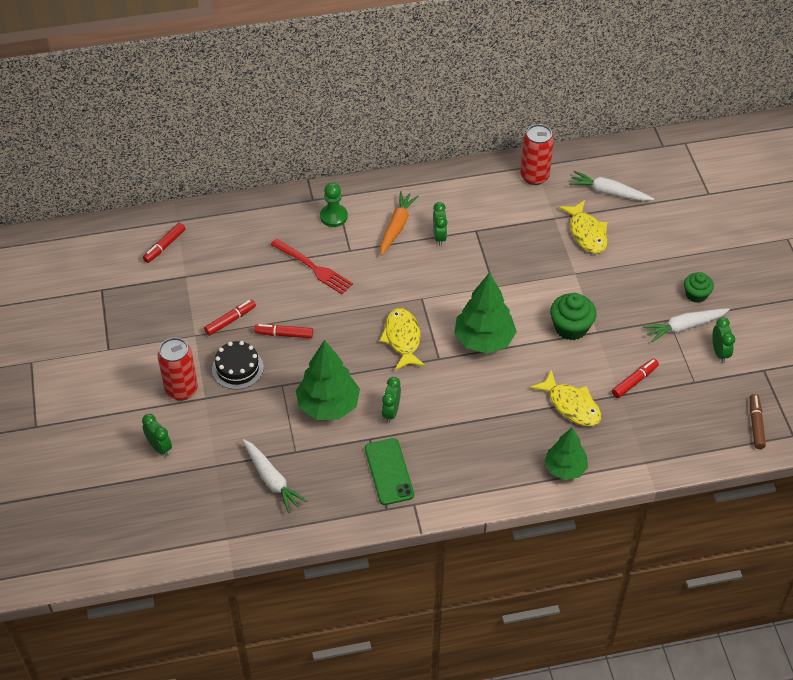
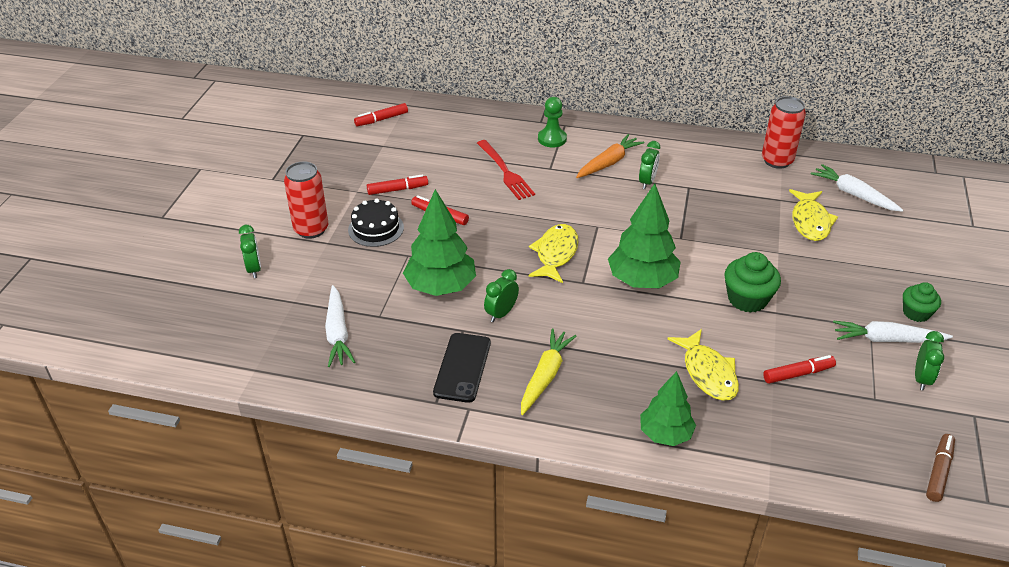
camera: 25 degrees right, 10 degrees down
(389, 472) = (462, 367): green phone -> black phone
(455, 454) = (545, 376): none -> yellow carrot

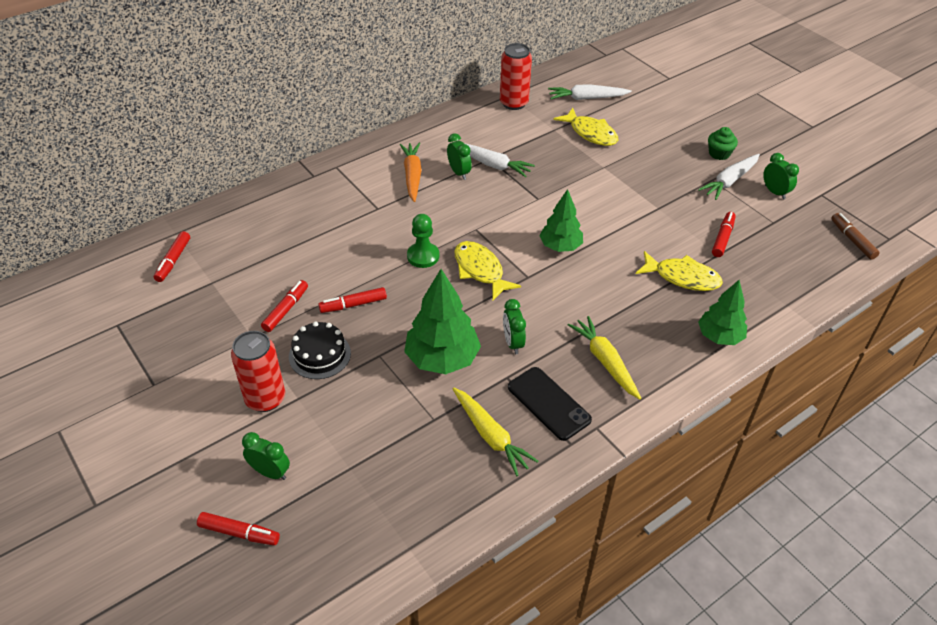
camera: 50 degrees left, 5 degrees up
(195, 286) = (239, 533): none -> red marker
(337, 333) = (425, 460): white carrot -> white carrot (491, 164)
(395, 354) = (490, 436): none -> yellow carrot
(505, 172) = (349, 234): red fork -> none
(552, 139) = (344, 184): green pawn -> green pawn (423, 256)
(642, 281) = (560, 246): green tree -> green tree, size x0.66
(747, 299) = (632, 211): green cupcake -> none

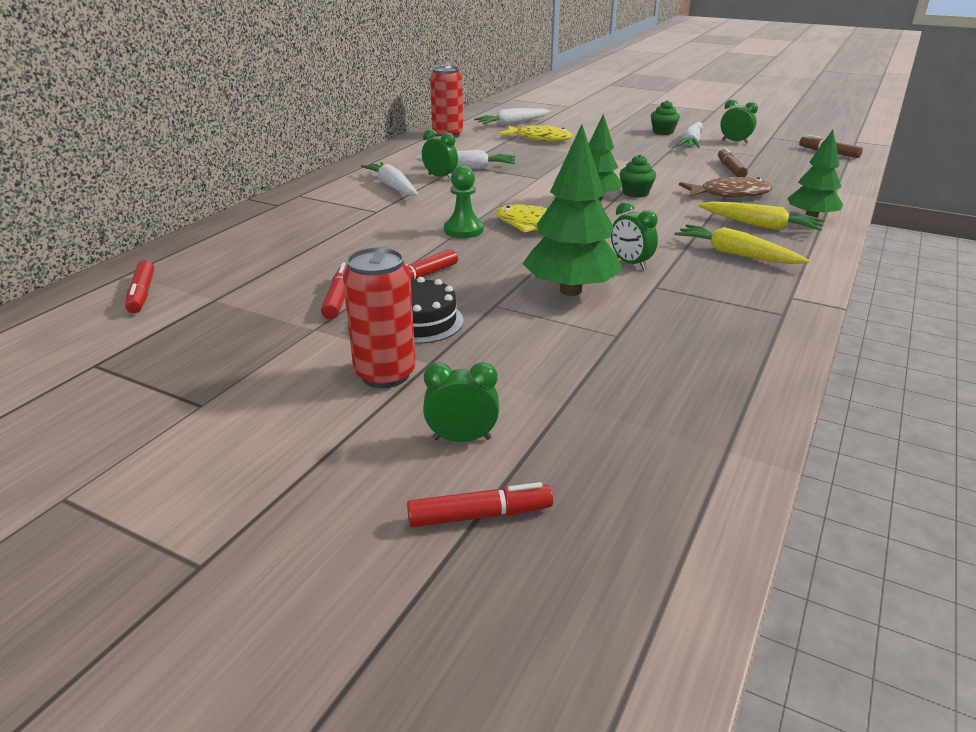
camera: 25 degrees left, 15 degrees down
(412, 176) = (392, 186): orange carrot -> white carrot
(490, 436) = (695, 331): yellow carrot -> yellow carrot (760, 225)
(548, 403) = (722, 293): black phone -> none
(601, 248) = (635, 193): none -> green cupcake
(682, 277) = (729, 194): yellow fish -> brown fish
(722, 238) = (730, 169): red marker -> brown marker

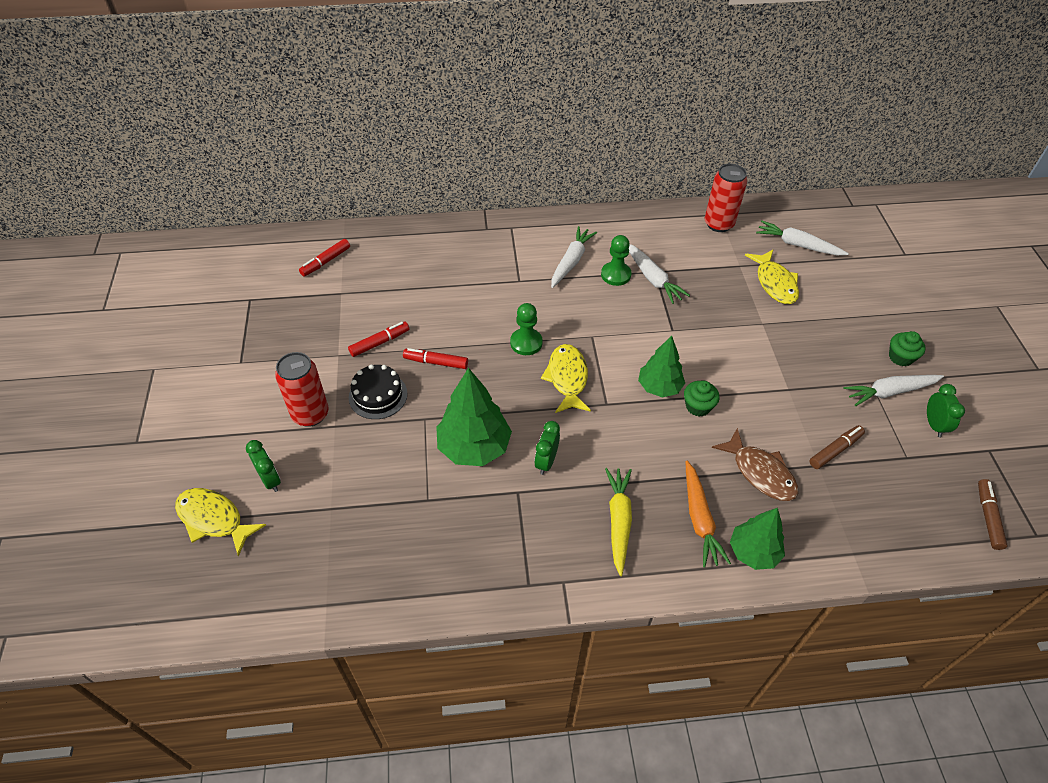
camera: 55 degrees right, 20 degrees up
(440, 177) = (616, 275): green clock -> green pawn
(480, 515) = (214, 519): red marker -> yellow fish
(760, 225) = (699, 519): yellow carrot -> orange carrot

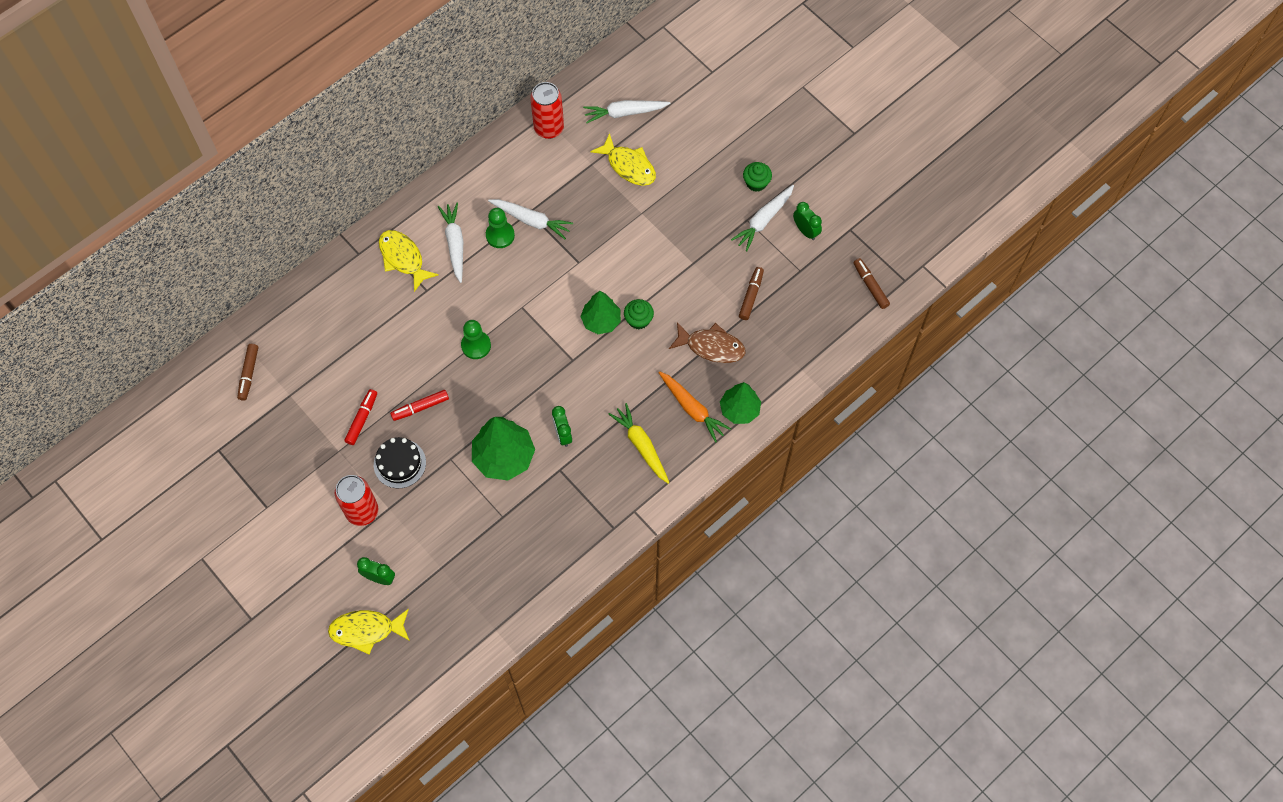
camera: 35 degrees left, 15 degrees up
(325, 262) = (248, 374): red marker -> brown marker
(567, 378) = (529, 357): yellow fish -> yellow fish (403, 258)

